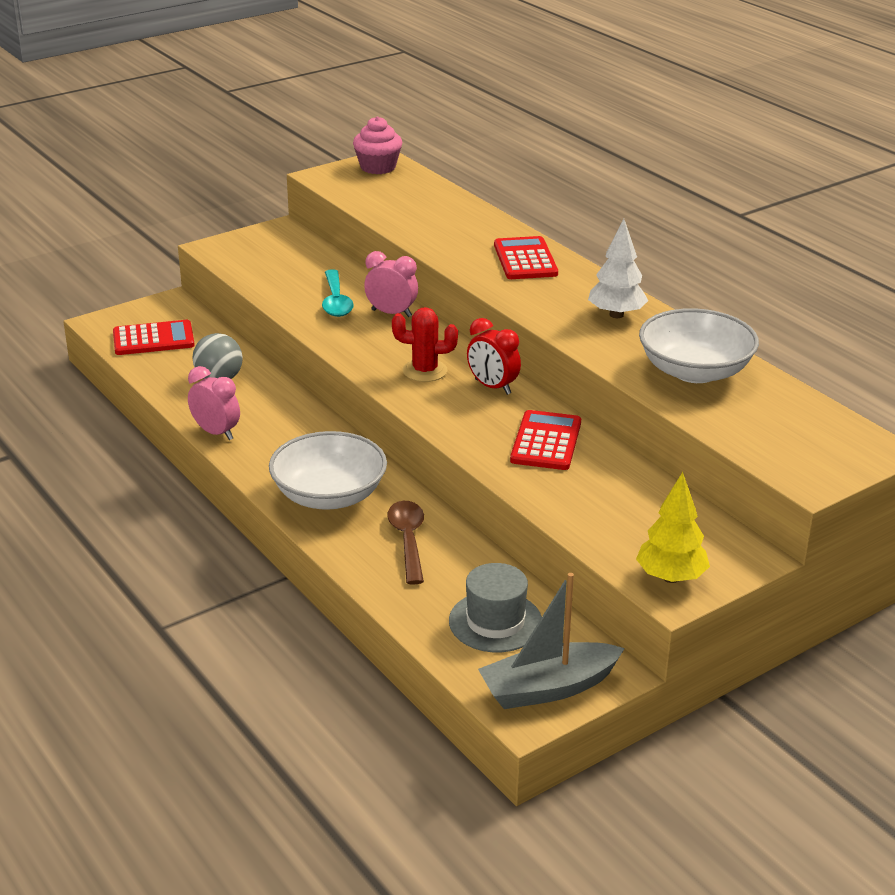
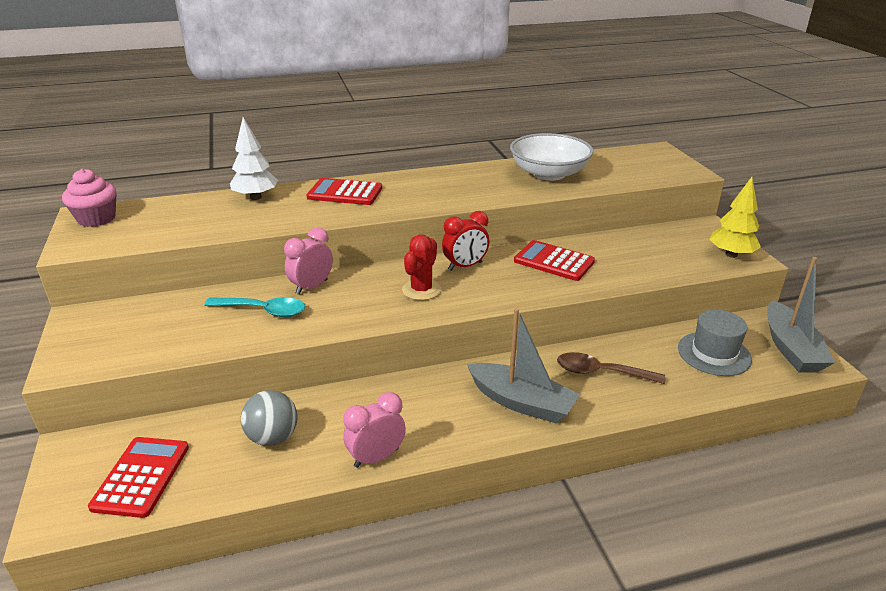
camera: 70 degrees left, 0 degrees up
(329, 495) = (521, 402): white bowl -> grey boat
(616, 315) = (456, 180): white tree -> white tree (255, 197)

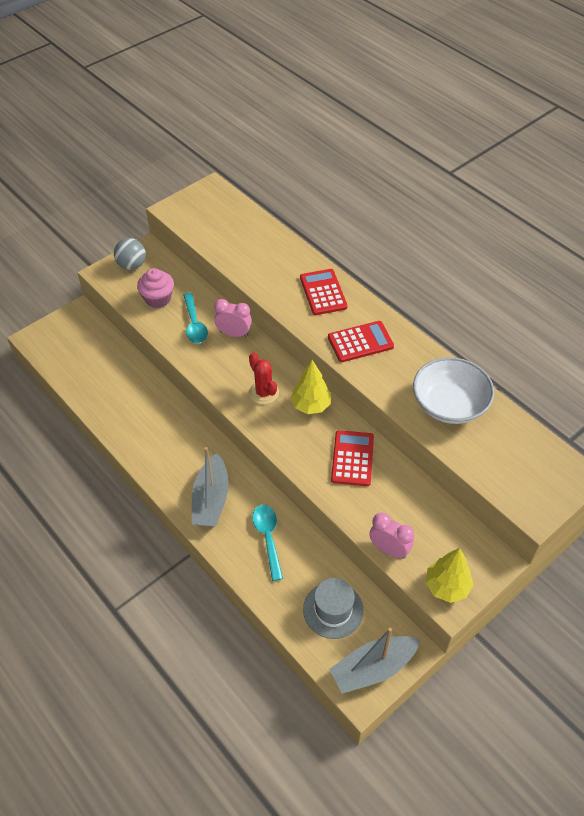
camera: 65 degrees right, 20 degrees up
(96, 219) = (209, 196): pink cupcake -> pink cupcake (158, 298)
(141, 477) = (72, 352): red calculator -> red calculator (360, 342)
(255, 197) = (284, 250): white tree -> none
(273, 437) = (122, 389): grey ball -> grey ball (132, 265)
(376, 457) = (128, 444): pink clock -> pink clock (389, 549)
(421, 290) = (264, 393): red cactus -> red cactus turned 60 degrees clockwise
(465, 266) = (311, 405): red clock -> yellow tree
(601, 372) = (268, 538): brown spoon -> turquoise spoon

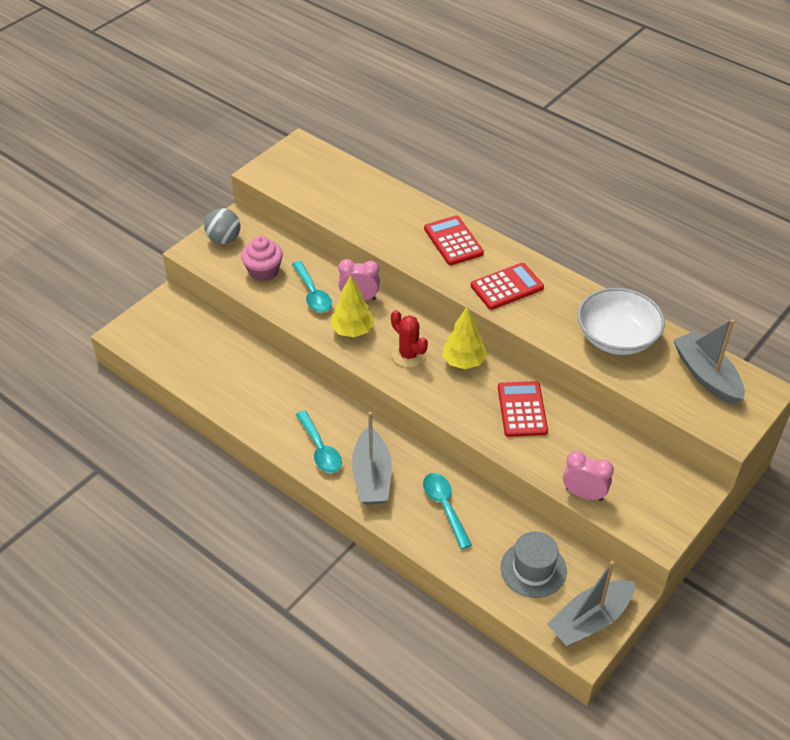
camera: 10 degrees left, 5 degrees down
(173, 467) = (320, 449): none -> turquoise spoon
(446, 586) = (652, 522): yellow tree -> yellow tree (352, 331)
(525, 453) = (706, 376): none -> grey boat

